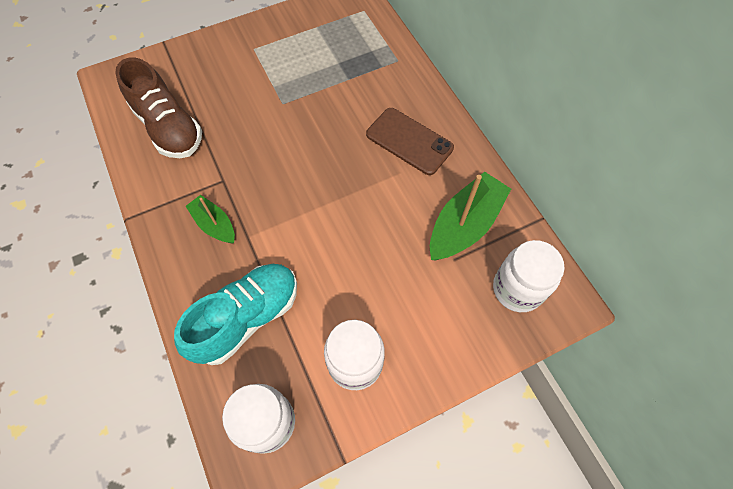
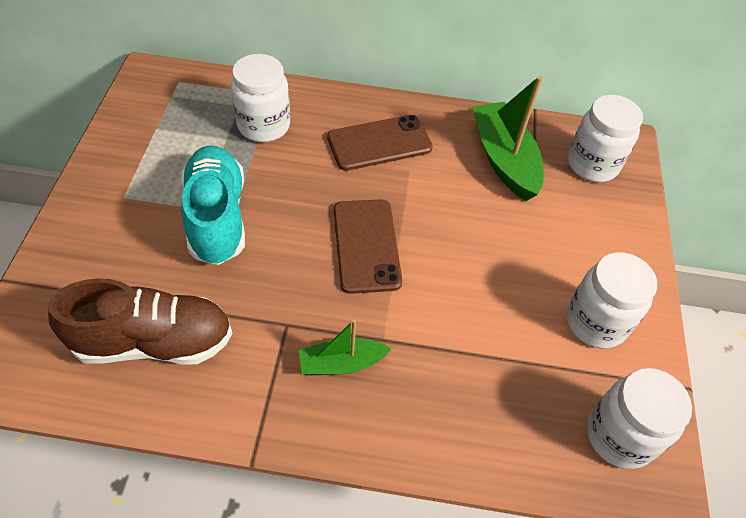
camera: 60 degrees left, 10 degrees down
(247, 318) = (486, 392): turquoise shoe -> turquoise shoe (217, 217)
(313, 186) = (366, 245): none -> brown phone
(366, 73) = (264, 126): none -> white jar

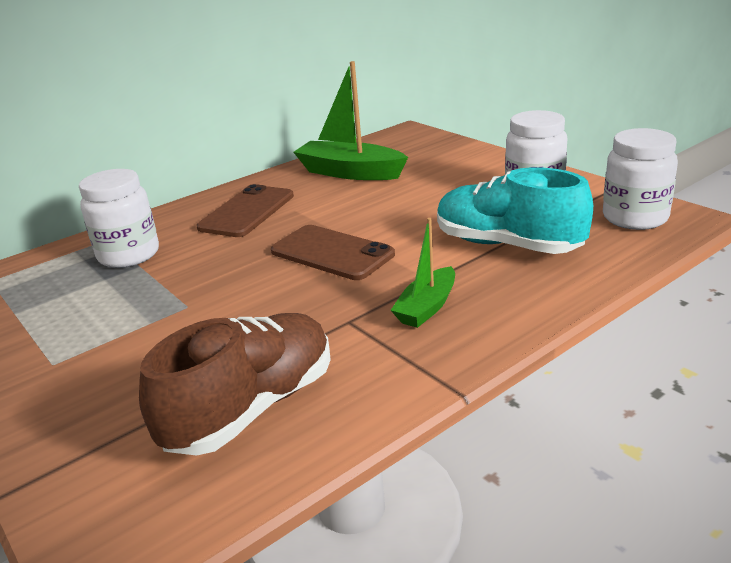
camera: 40 degrees left, 25 degrees down
(217, 217) = (177, 316): turquoise shoe -> turquoise shoe (507, 245)
(592, 164) = (407, 147): white jar -> none

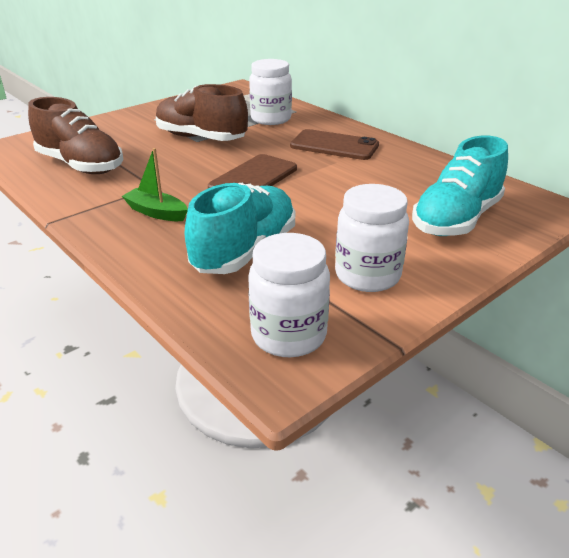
camera: 85 degrees right, 5 degrees up
(178, 303) = (201, 138): none -> brown shoe
(350, 172) = (420, 180): green boat -> none
(431, 161) = (456, 219): none -> turquoise shoe

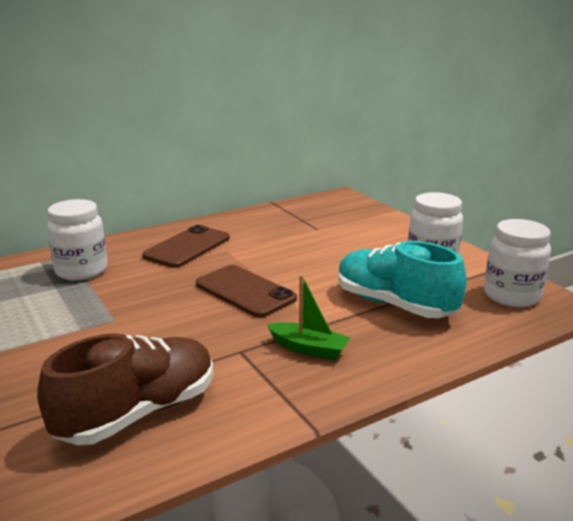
camera: 80 degrees left, 10 degrees down
(156, 212) = (309, 349): green boat -> green boat turned 105 degrees counterclockwise
(201, 138) = (107, 316): brown shoe -> none
(456, 219) = (352, 224): turquoise shoe -> none

